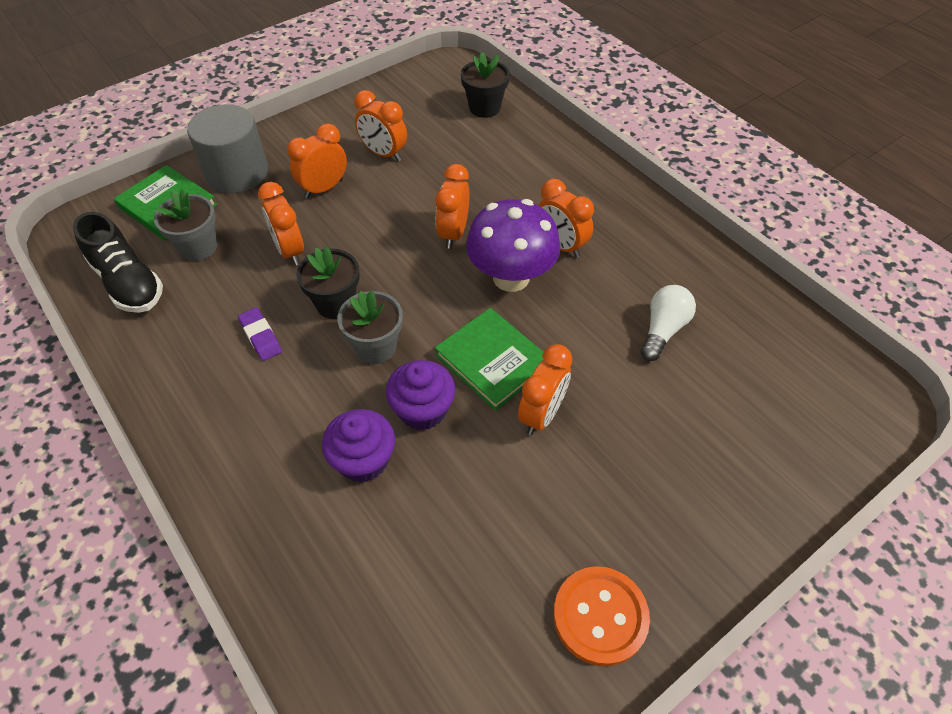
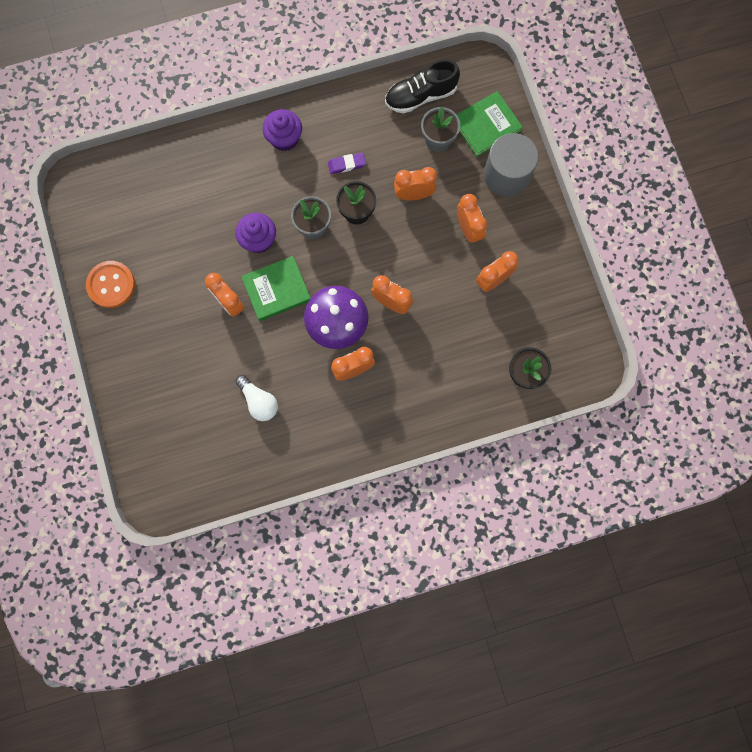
camera: 110 degrees right, 25 degrees up
(363, 460) = (240, 200): purple cupcake -> purple cupcake (284, 138)

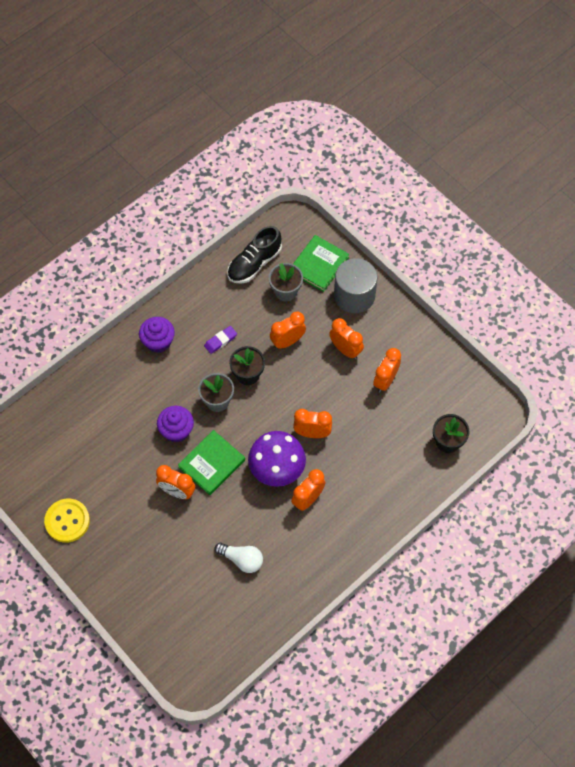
camera: 25 degrees left, 15 degrees down
(111, 285) = (67, 521): orange button -> yellow button

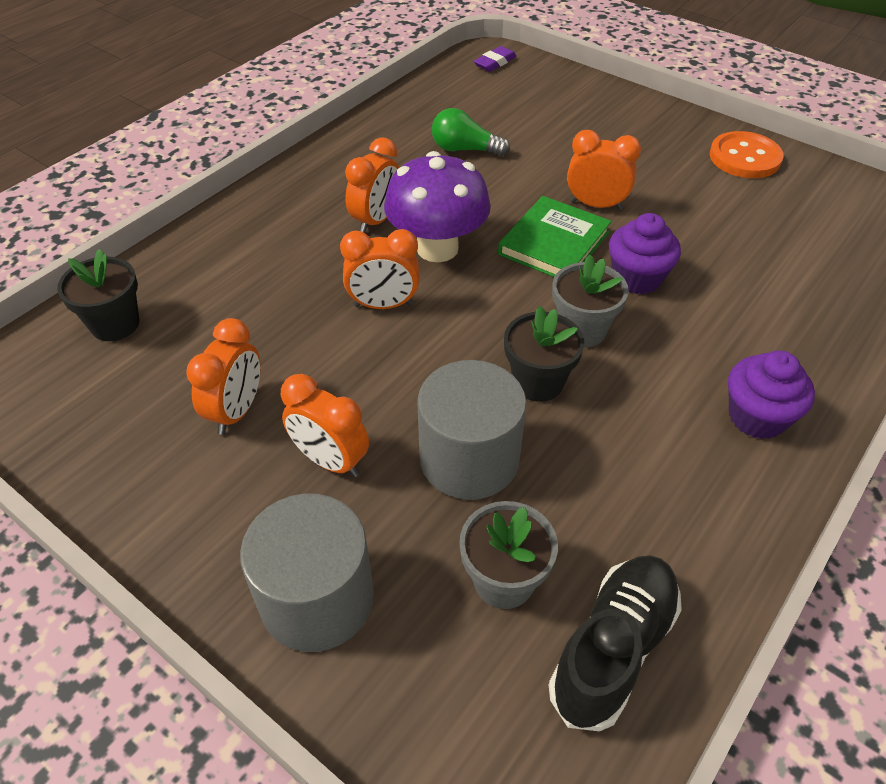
camera: 170 degrees right, 15 degrees down
(67, 521) = (744, 157): yellow button -> orange button
(220, 341) = (622, 438): purple eraser -> purple eraser (495, 62)
(242, 560) = (464, 149): white light bulb -> green light bulb
(287, 341) = (469, 459): orange clock -> grey cylinder
(319, 265) = (428, 677): green book -> none

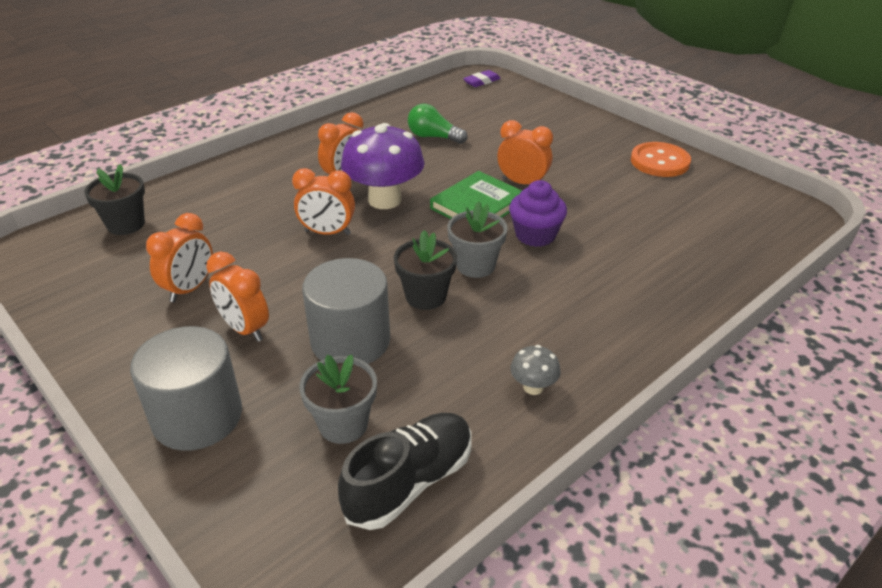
camera: 10 degrees right, 10 degrees down
(710, 492) = (533, 387): none -> grey mushroom
(757, 417) = (594, 340): purple cupcake -> none

